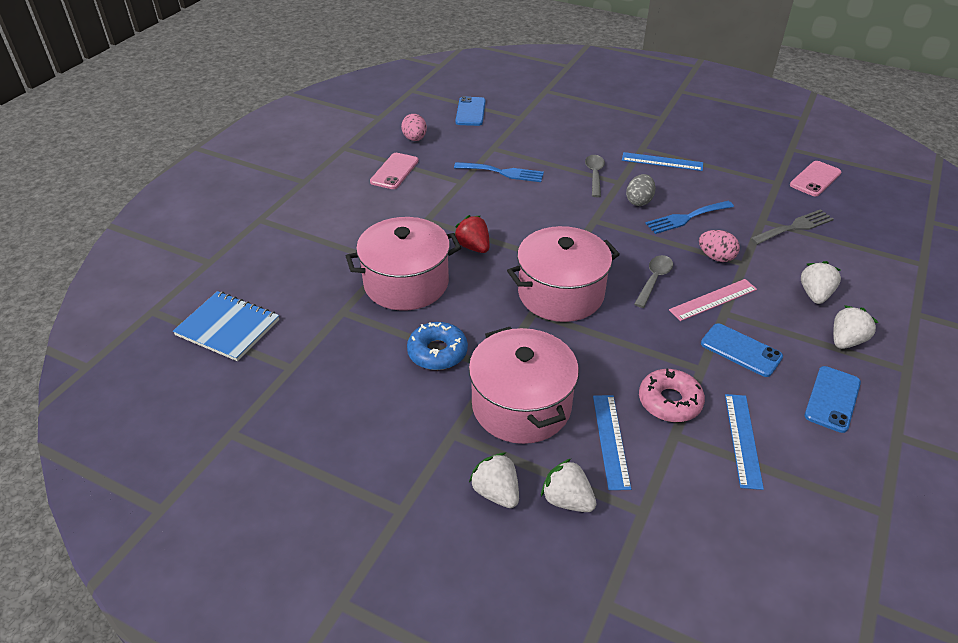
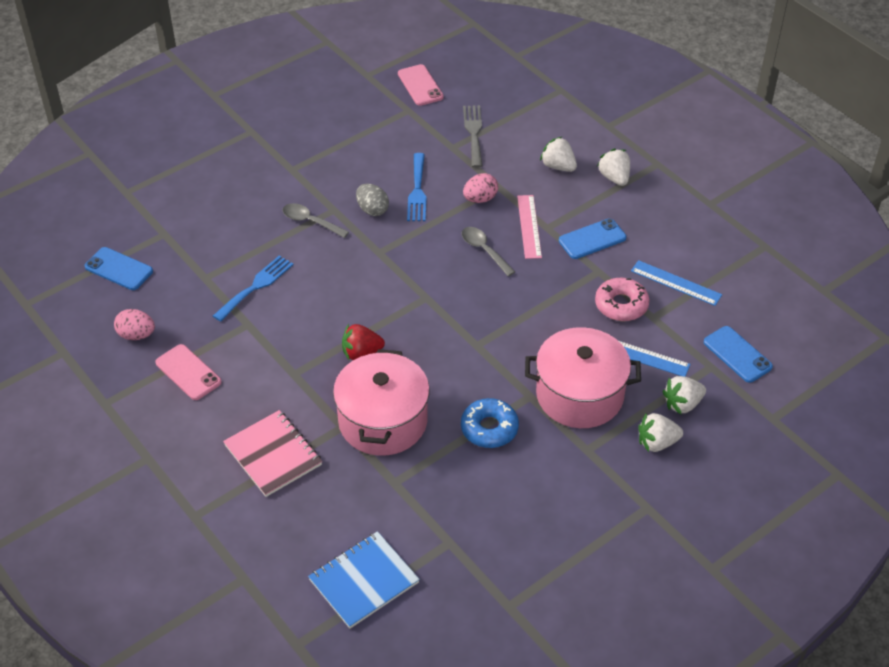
camera: 65 degrees left, 5 degrees up
(337, 236) = (273, 455): none -> pink notebook
(560, 293) = (464, 317): pink pot -> none
(662, 162) = (324, 166): blue ruler -> none
(832, 399) = (664, 217): blue phone -> blue phone (737, 354)

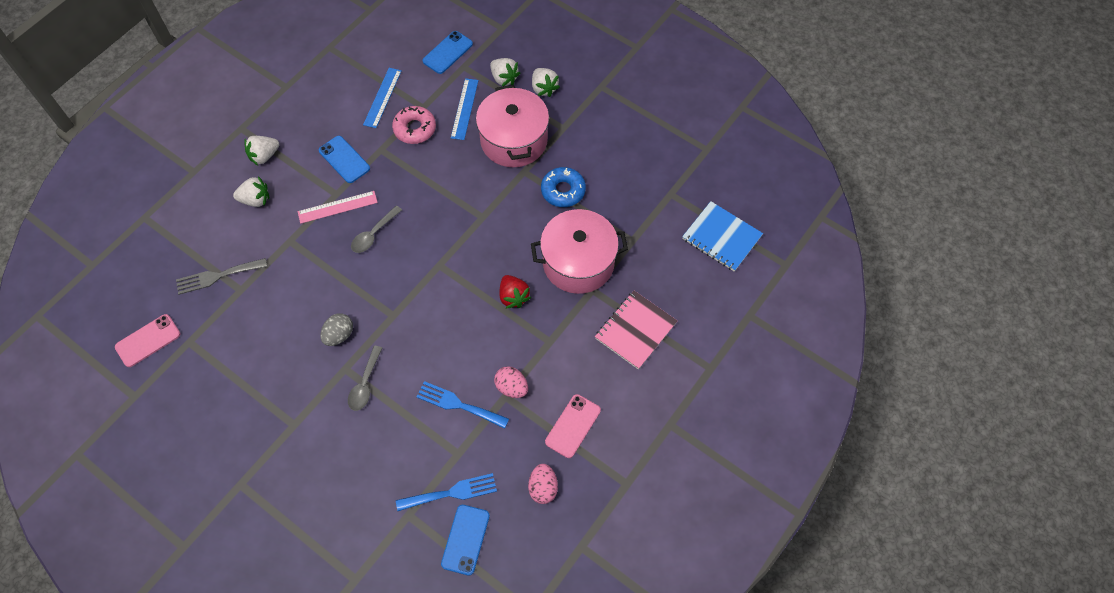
camera: 105 degrees left, 15 degrees up
(417, 191) = (307, 304): blue fork -> blue fork (451, 493)
(480, 199) = (309, 251): pink egg -> pink egg (511, 387)
(558, 166) = (255, 200): white strawberry -> white strawberry turned 120 degrees counterclockwise

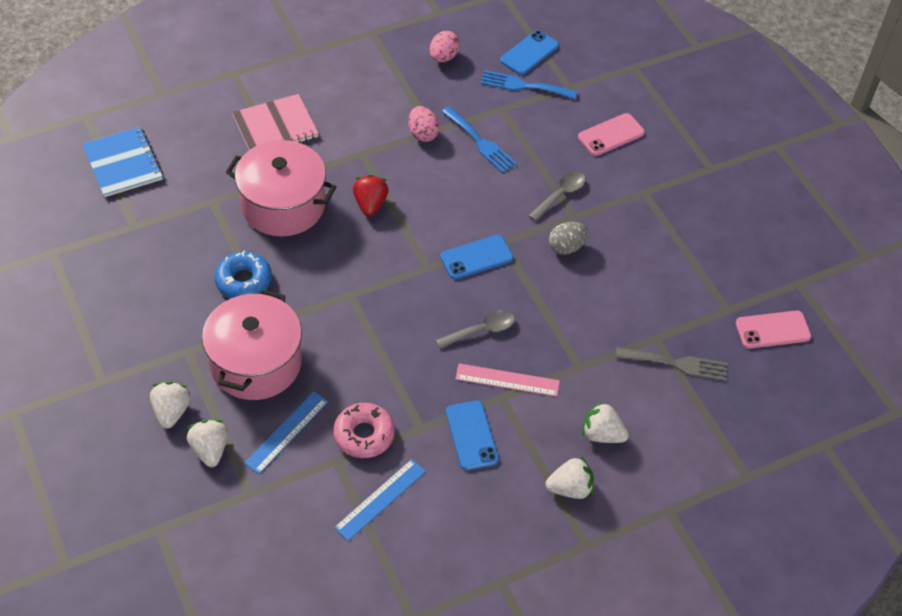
camera: 155 degrees left, 10 degrees down
(447, 52) = (256, 525): blue phone -> blue phone (476, 257)
(573, 426) = (388, 85): pink phone -> pink phone (611, 135)

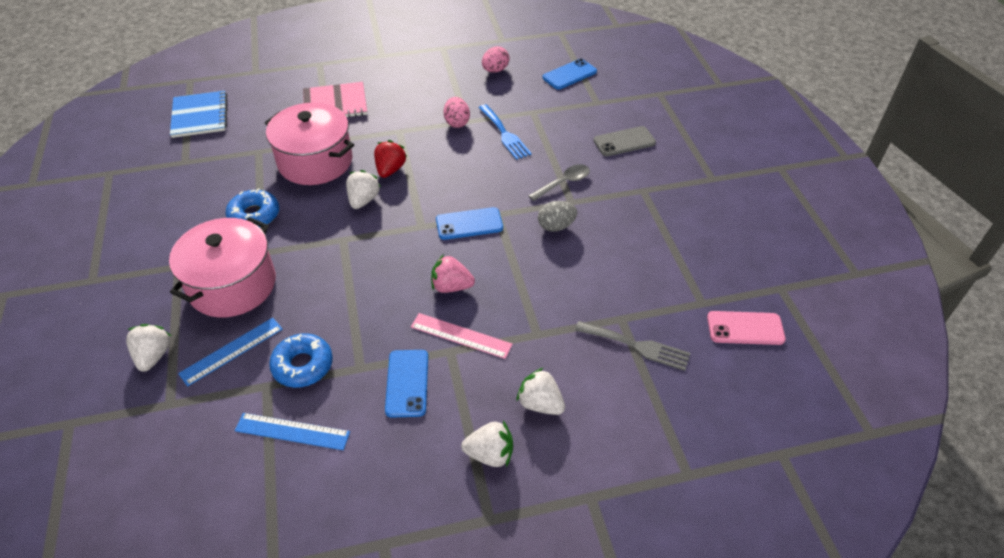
camera: 15 degrees right, 5 degrees down
(171, 412) = (137, 316): white strawberry -> white strawberry (363, 200)
(364, 435) = (303, 365): pink donut -> blue donut
(380, 499) = (292, 431): blue ruler -> blue ruler turned 45 degrees clockwise
(481, 330) = (451, 286): grey spoon -> pink strawberry
(523, 86) = (557, 97): blue fork -> none
(611, 135) = (624, 142): pink phone -> grey phone

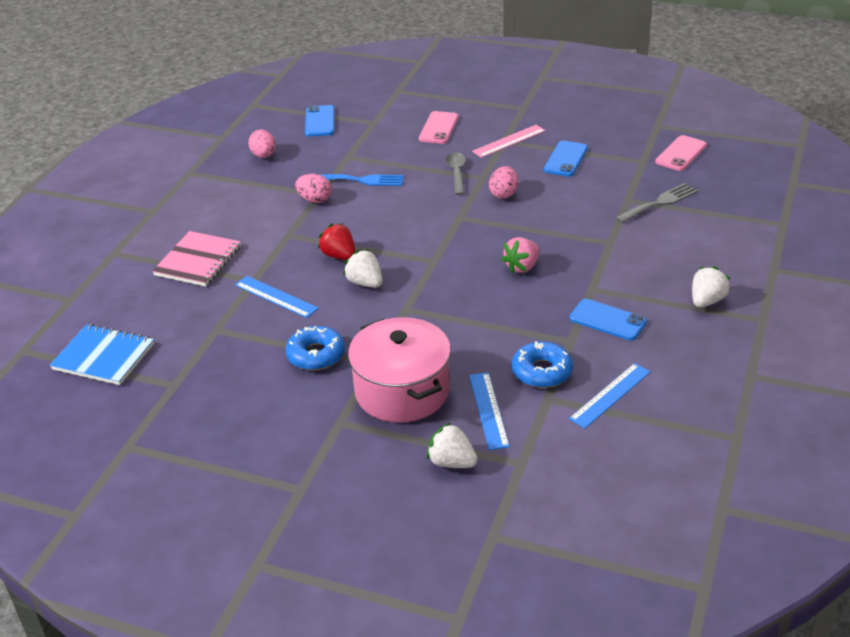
camera: 55 degrees left, 10 degrees down
(315, 161) = (276, 297): pink pot -> blue ruler
(461, 336) = (580, 278): pink ruler -> pink ruler (509, 141)
(469, 224) = (457, 235): blue phone -> blue phone (565, 159)
(540, 404) = (678, 263): white strawberry -> none
(556, 226) = (503, 194): grey egg -> pink egg
(624, 142) = (438, 128): grey phone -> pink phone

